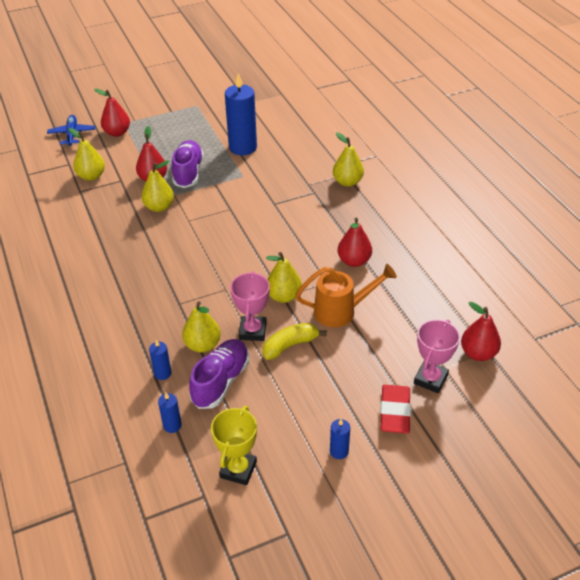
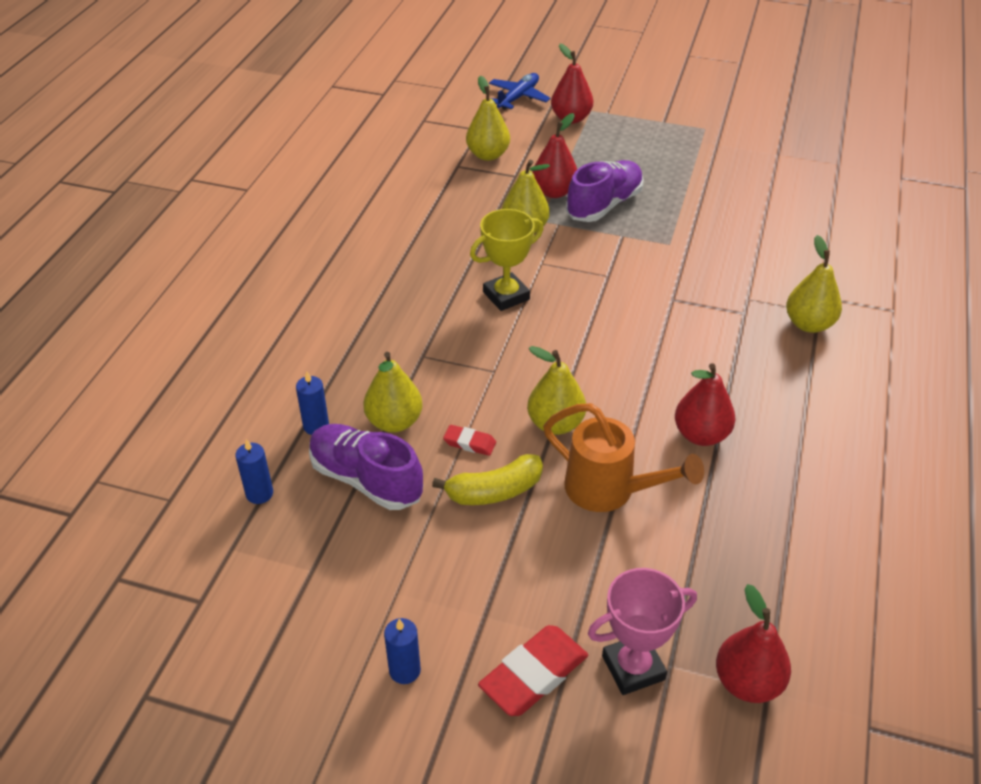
camera: 40 degrees right, 0 degrees up
(221, 381) = (366, 479): purple shoe -> purple shoe turned 120 degrees counterclockwise
(238, 469) = (268, 600): yellow trophy -> yellow trophy (506, 296)
(243, 147) = (708, 207): blue candle -> none
(252, 331) = (469, 443): pink trophy -> red eraser
(290, 345) = (494, 491): yellow banana -> yellow banana turned 150 degrees clockwise

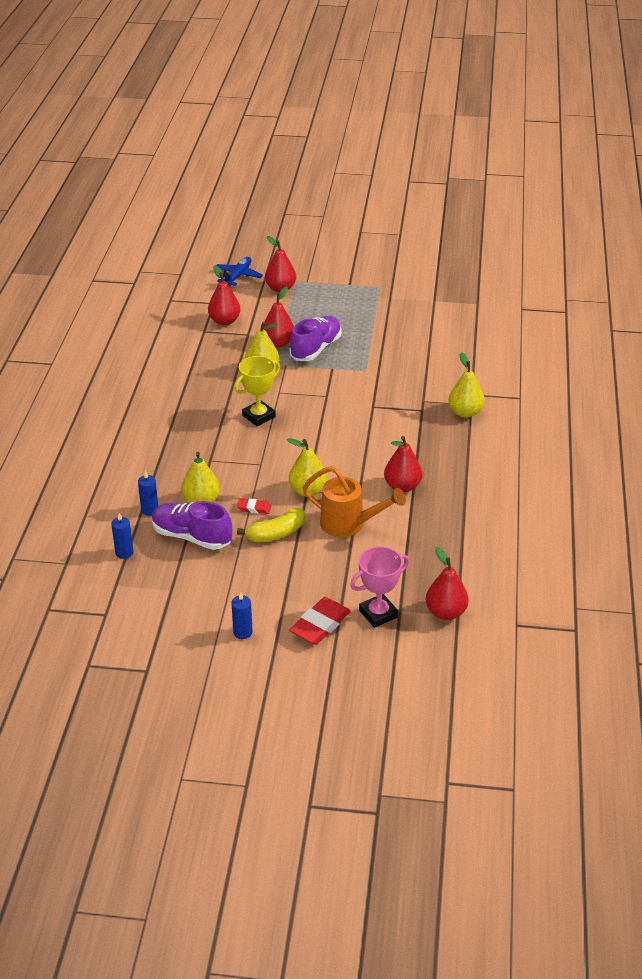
camera: 10 degrees left, 5 degrees down
(488, 155) = (224, 321): yellow pear -> red pear

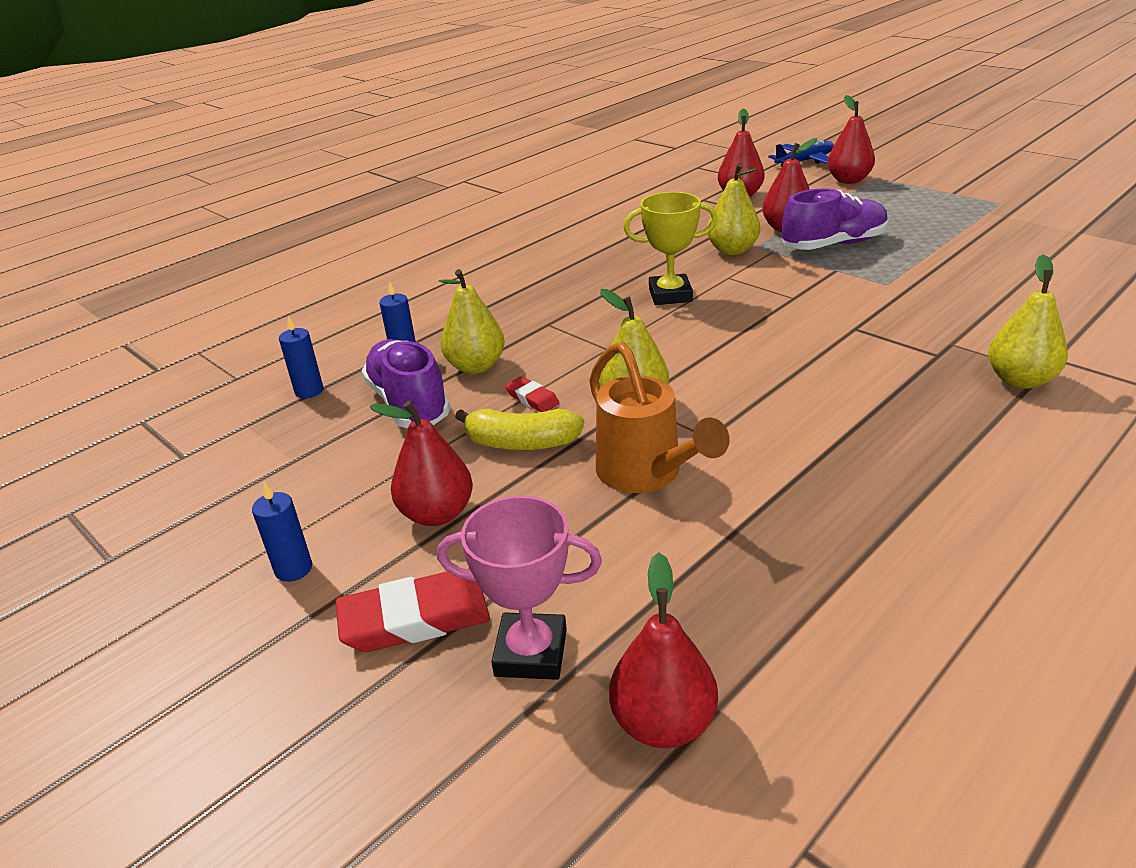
camera: 40 degrees right, 5 degrees down
(402, 486) = (798, 451): red pear -> red pear (437, 514)

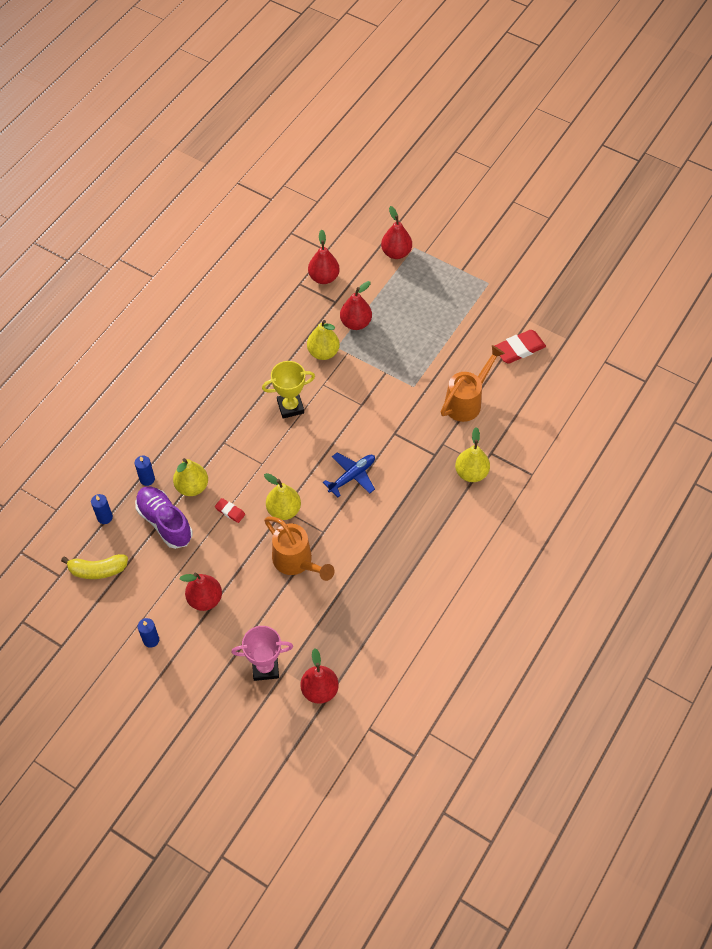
camera: 15 degrees left, 25 degrees up
(415, 619) = (214, 658): red eraser -> red eraser (519, 349)
(521, 443) = (232, 547): yellow banana -> yellow banana (98, 570)
(805, 161) = (367, 223): blue plane -> blue plane (352, 476)
(833, 245) = (384, 342): purple shoe -> none
(989, 301) = (466, 401): none -> orange watering can

